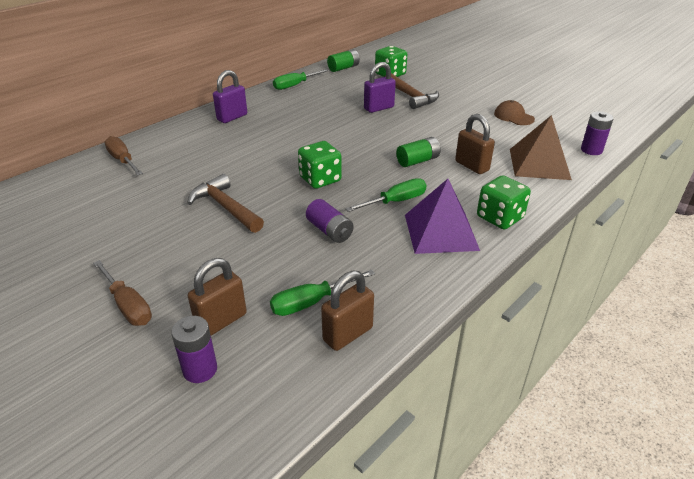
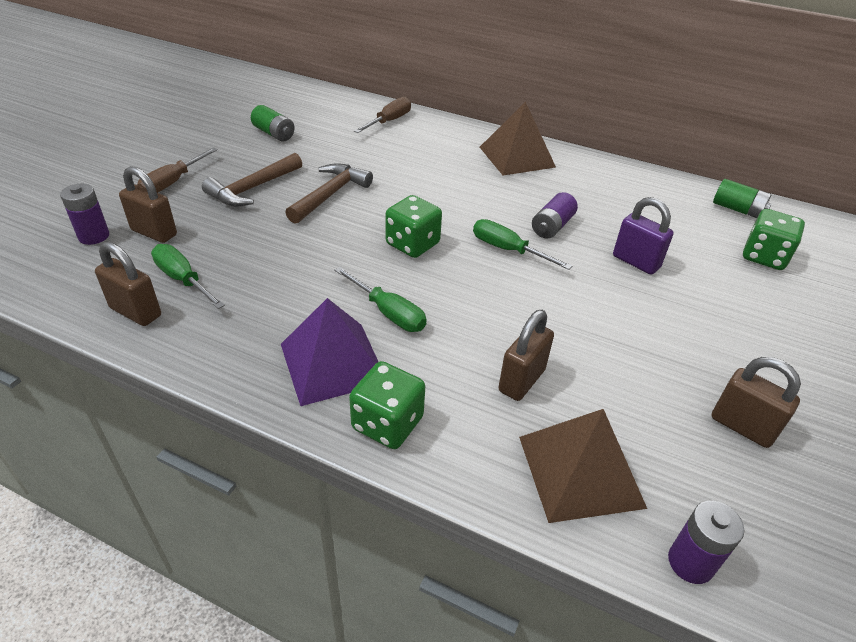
camera: 70 degrees right, 5 degrees up
(232, 117) = (517, 157): purple padlock -> brown pyramid
(295, 85) = (639, 181): green screwdriver -> green screwdriver (507, 250)
(329, 231) = (308, 270): purple battery -> purple battery (552, 226)
(411, 97) = (704, 289): brown hammer -> brown hammer (252, 189)
(417, 161) = (503, 320): green battery -> green battery (274, 134)
(513, 116) = (742, 426): brown cap -> brown padlock

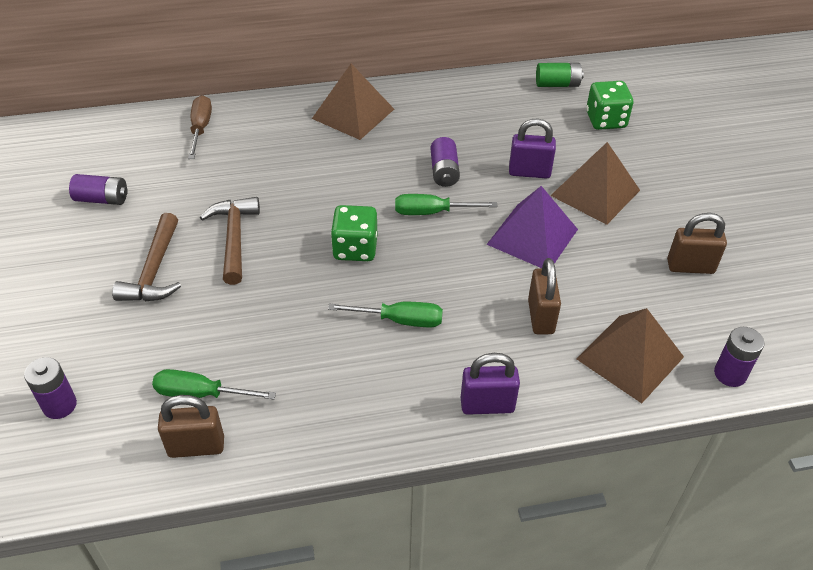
camera: 35 degrees left, 5 degrees up
(154, 233) = (116, 367): brown padlock -> none
(172, 182) = (65, 307): brown screwdriver -> none
(274, 134) = (102, 199): green battery -> purple battery
(333, 363) = (403, 386): purple pyramid -> purple pyramid (532, 236)
(387, 423) = (487, 405): green dice -> purple padlock
(691, 308) = (595, 192): none -> brown pyramid

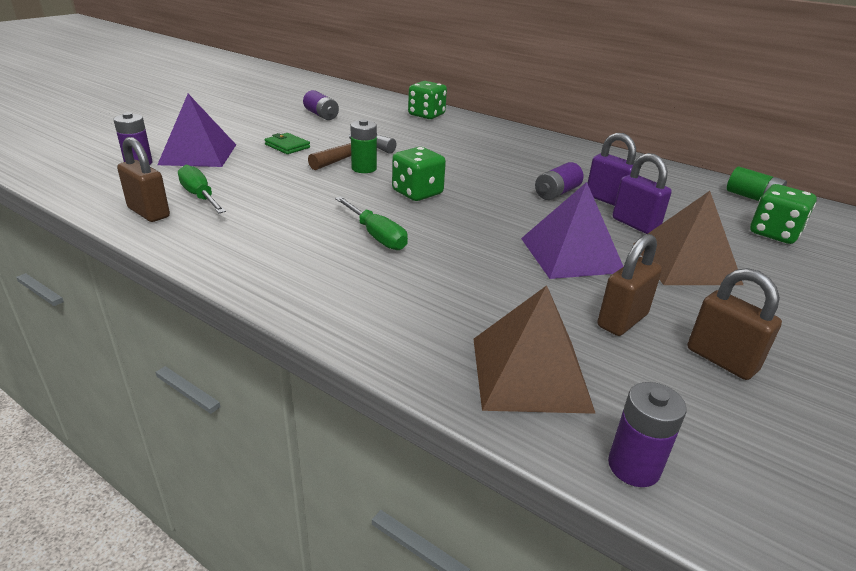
camera: 45 degrees right, 15 degrees down
(92, 347) = (198, 154): none -> purple pyramid
(154, 271) = (287, 146): brown hammer -> green wallet
(200, 128) = (426, 115): brown screwdriver -> green dice
(270, 250) = (364, 168): none -> green battery
(353, 113) = (537, 145): brown pyramid -> none
(432, 212) = (507, 204): green screwdriver -> none
(487, 405) = (343, 313): purple padlock -> purple padlock (607, 200)
(541, 317) = (490, 297): brown padlock -> brown padlock (622, 320)

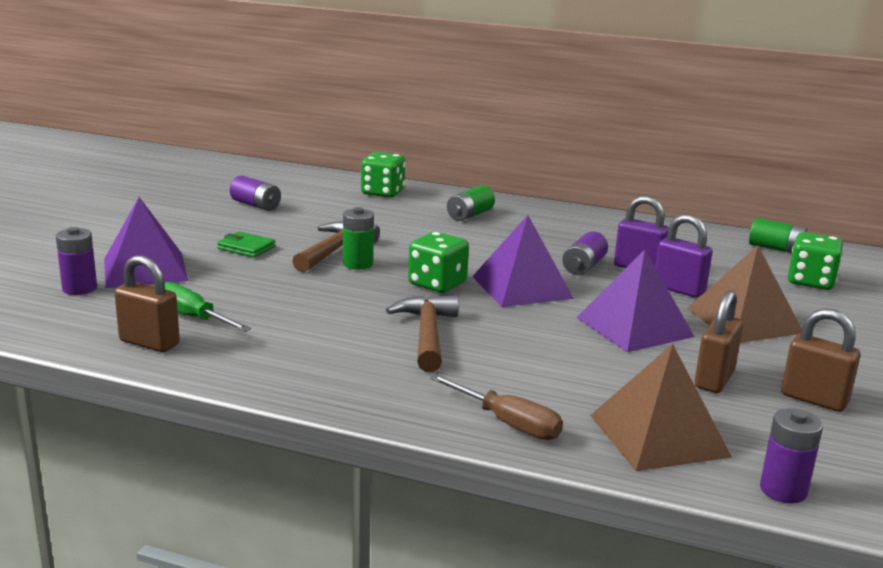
camera: 15 degrees left, 10 degrees down
(376, 236) = (427, 334): green screwdriver -> brown hammer
(388, 334) = (508, 423): none -> brown screwdriver
(485, 139) = (470, 215): none -> green battery
(489, 204) = (522, 287): none -> purple pyramid

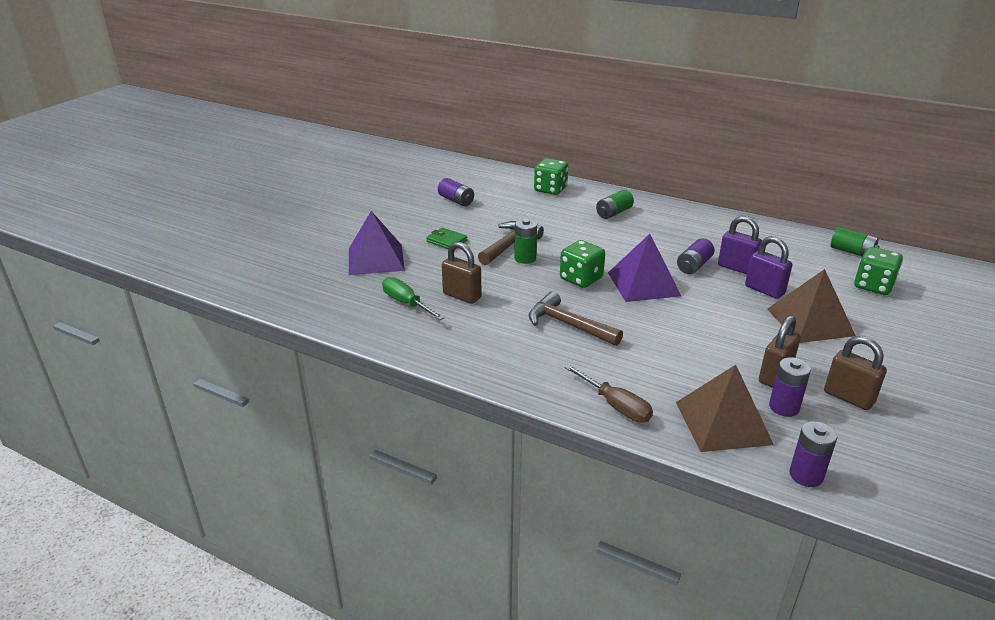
camera: 10 degrees right, 10 degrees up
(79, 288) = (331, 275): purple battery -> purple battery (784, 407)
(149, 343) = (376, 324): brown padlock -> brown padlock (462, 296)
(427, 334) = (568, 325): brown hammer -> brown hammer turned 60 degrees counterclockwise
(634, 327) = (723, 324): purple pyramid -> none

